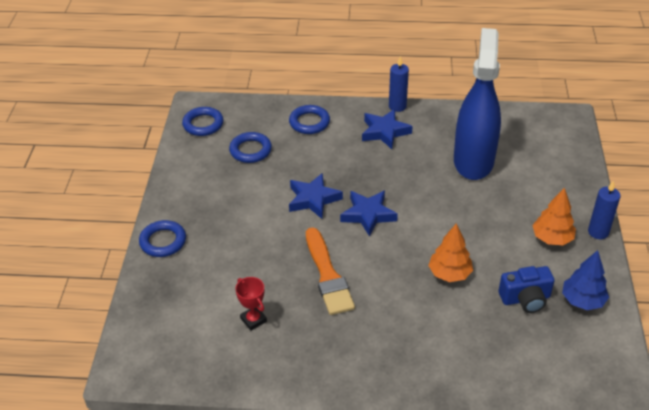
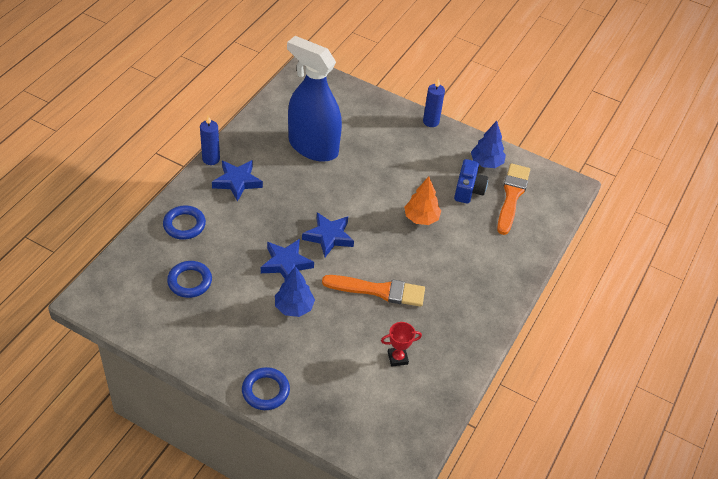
camera: 70 degrees left, 5 degrees up
(203, 124) = (122, 303): blue ring -> none
(266, 224) = (294, 307): none -> blue tree
(552, 238) = (422, 147): orange tree -> none
(552, 341) = (512, 196): none -> orange brush

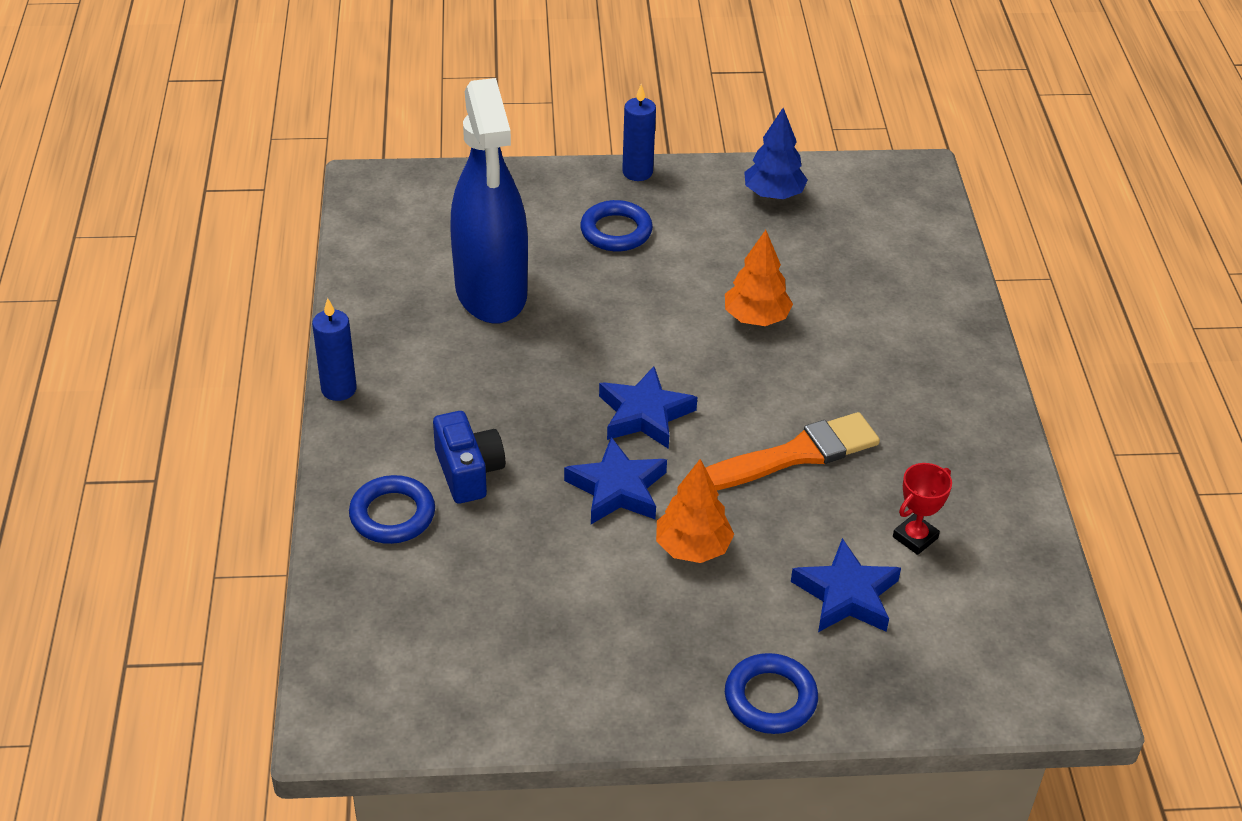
camera: 30 degrees left, 5 degrees down
(190, 281) = (487, 599): blue ring -> blue ring (616, 231)
(237, 182) = (417, 403): blue star -> blue star (846, 595)
(294, 307) = (693, 548): blue tree -> orange tree
(313, 147) = (491, 292): blue spray bottle -> blue spray bottle turned 105 degrees counterclockwise
(468, 190) = (785, 245): blue camera -> blue camera (468, 472)
(512, 196) = (853, 225): orange brush -> none

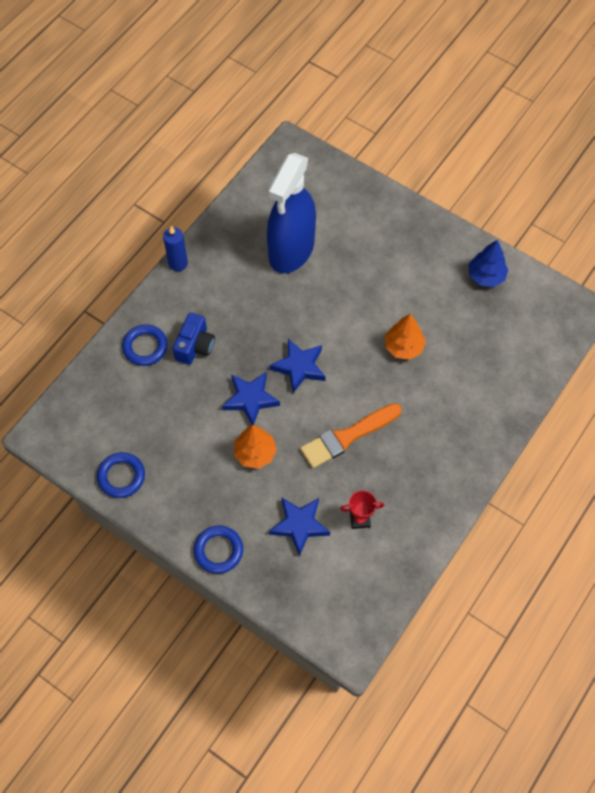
camera: 40 degrees right, 20 degrees up
(616, 231) = (383, 250): blue ring -> blue ring (121, 476)
(637, 172) = (428, 219): blue candle -> none
(795, 455) = (347, 436): orange brush -> orange brush turned 135 degrees clockwise

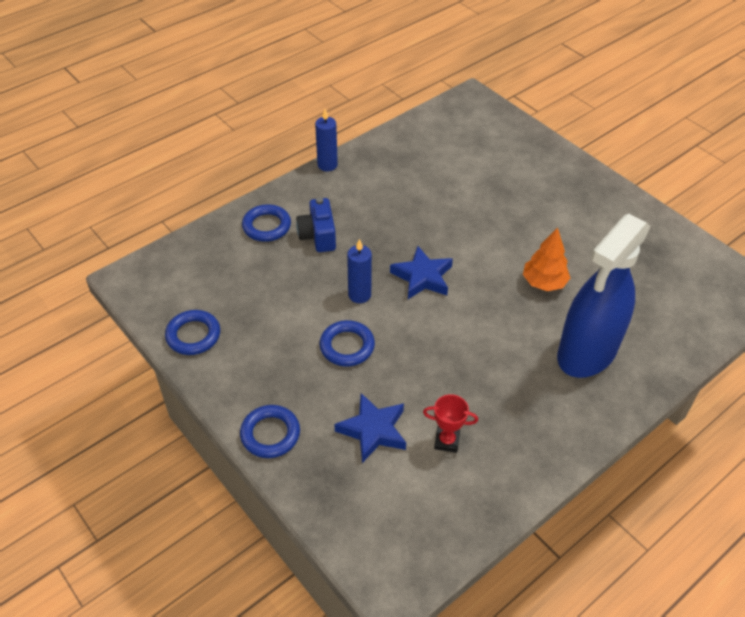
camera: 15 degrees right, 15 degrees down
(195, 346) = (318, 236): blue camera -> blue camera turned 135 degrees clockwise
(250, 399) = (359, 295): blue star -> blue candle
(255, 453) = (347, 346): orange tree -> blue ring
(291, 250) = (446, 176): blue spray bottle -> blue spray bottle (587, 352)
(347, 436) = (456, 353): orange brush -> none
(486, 276) = (652, 238): blue tree -> none

